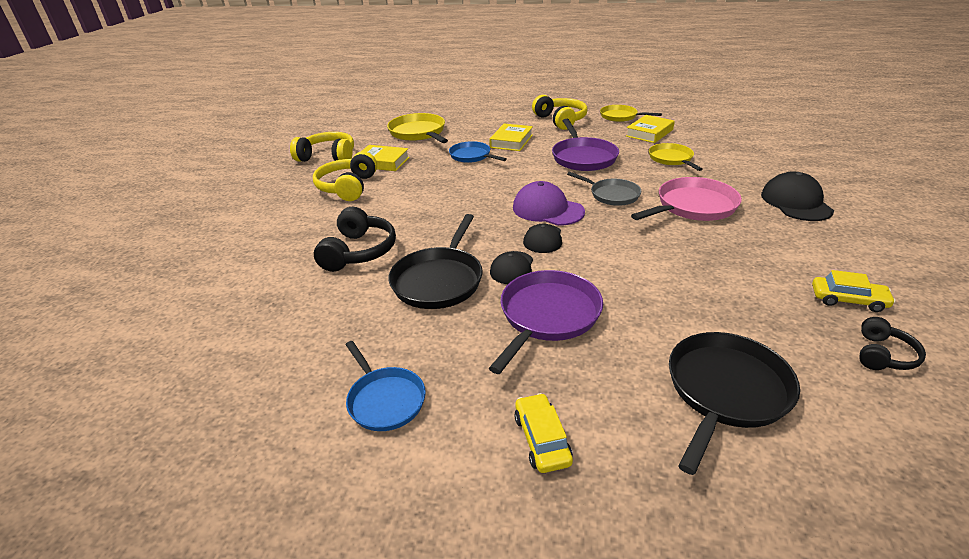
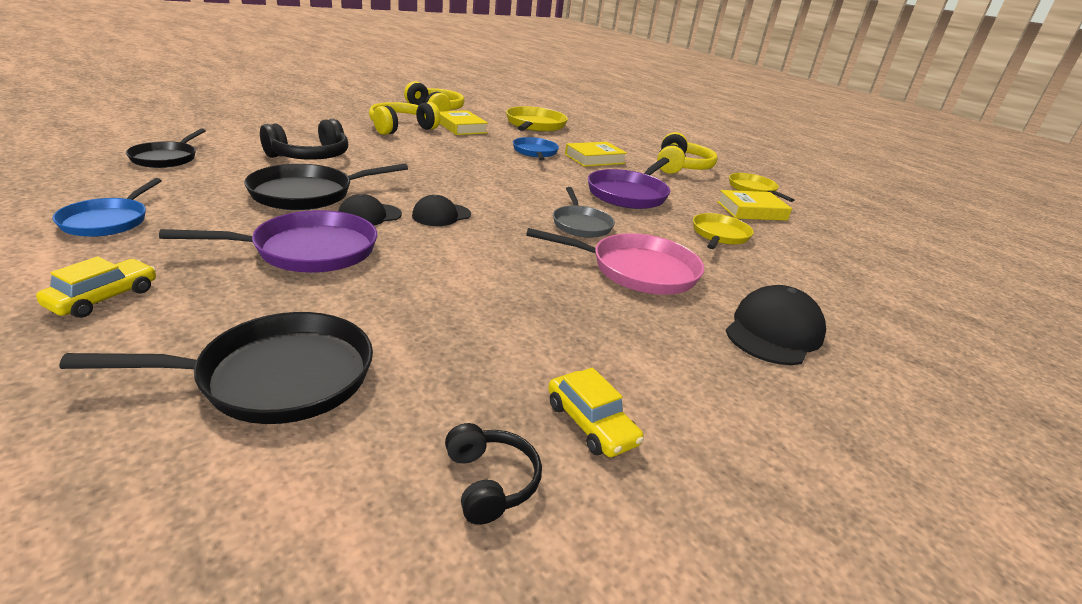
camera: 35 degrees right, 5 degrees down
(265, 327) = (166, 158): none -> black pan
(547, 209) = (498, 204): purple cap -> none
(883, 355) = (490, 482): black headphones -> black headphones turned 90 degrees counterclockwise

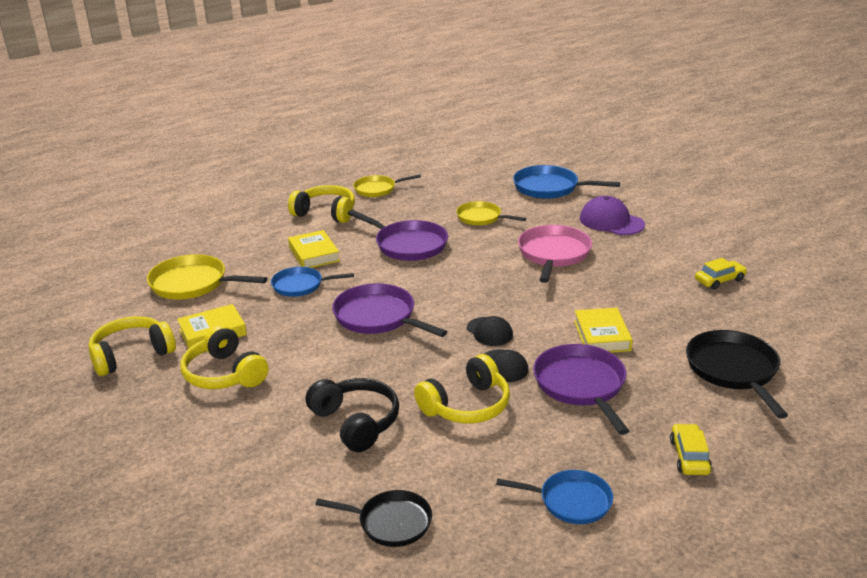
camera: 80 degrees left, 0 degrees up
(103, 298) = (689, 456): yellow car -> yellow car turned 60 degrees clockwise
(307, 194) = (466, 406): black pan -> yellow headphones
(478, 173) = (378, 317): none -> purple pan
(490, 482) = (771, 305): black headphones -> none
(581, 225) = (484, 270): grey pan -> none
(751, 211) = (427, 198): yellow book -> yellow book (602, 336)
(774, 332) = (611, 221): black cap -> purple cap
(856, 291) = (549, 188): none -> blue pan

